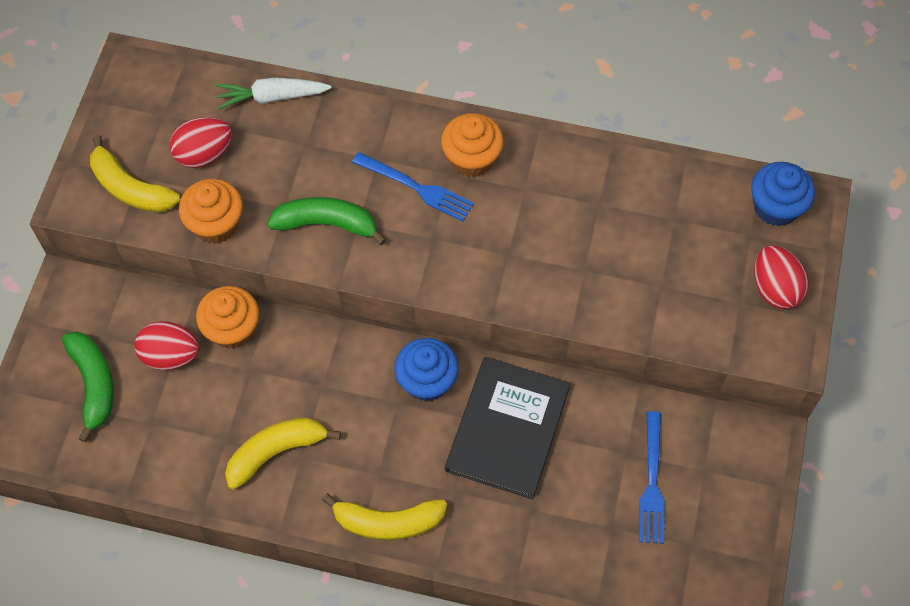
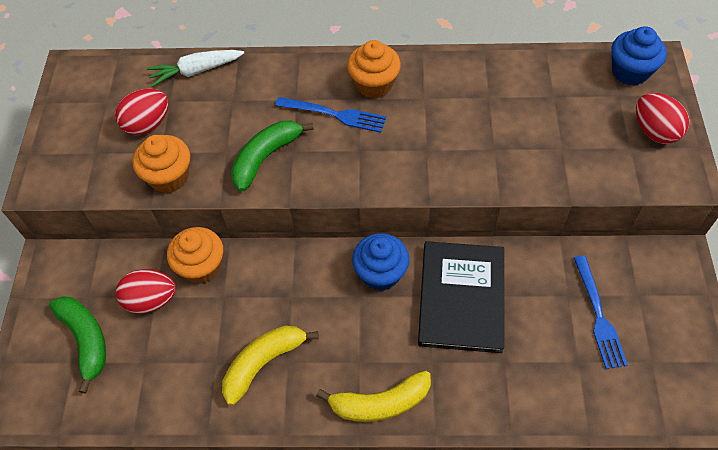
camera: 10 degrees left, 5 degrees down
(130, 188) = (88, 163): yellow banana -> none
(327, 224) = (266, 157): green banana -> green banana turned 45 degrees counterclockwise

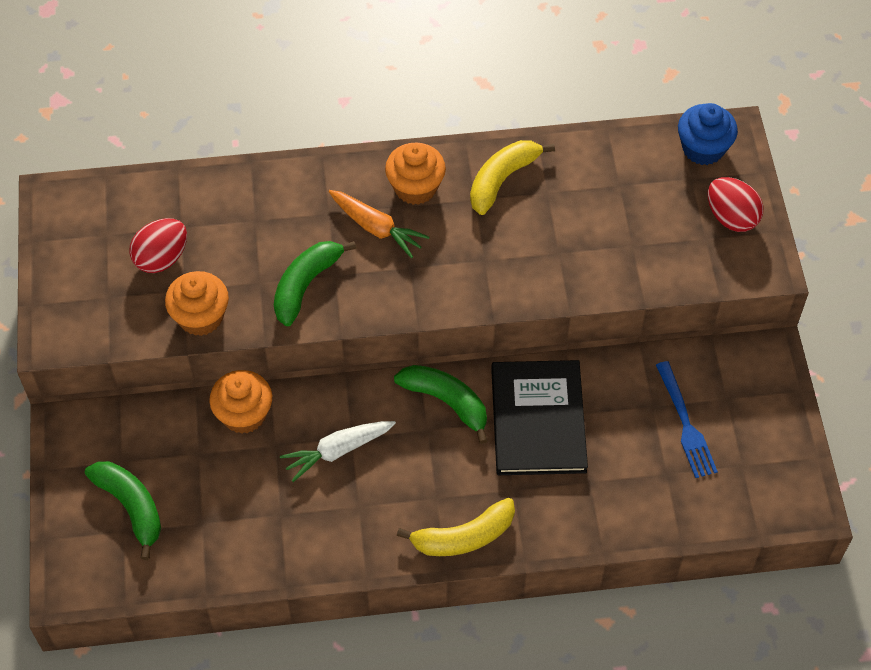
camera: 10 degrees left, 0 degrees up
(151, 300) = (195, 457): red egg -> none
(196, 71) = (204, 188): white carrot -> white carrot (338, 451)
(264, 363) = (333, 510): yellow banana -> yellow banana (502, 180)
(335, 114) = (376, 228): blue fork -> orange carrot
(380, 273) = (446, 402): blue cupcake -> green banana

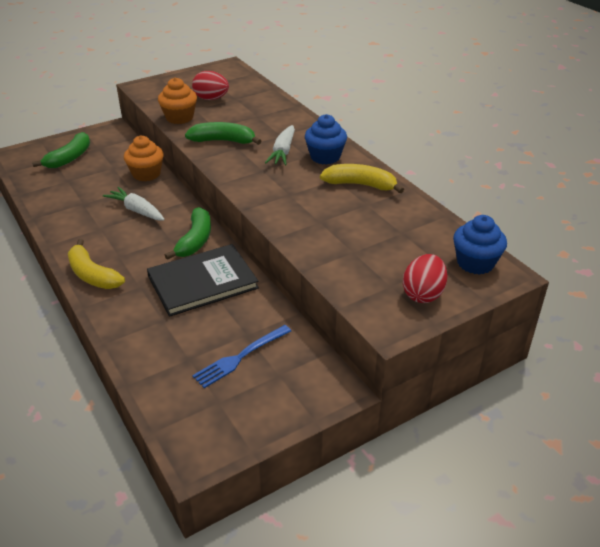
camera: 65 degrees right, 20 degrees down
(376, 228) = (283, 152): orange carrot -> white carrot
(415, 187) = (325, 157): orange cupcake -> blue cupcake

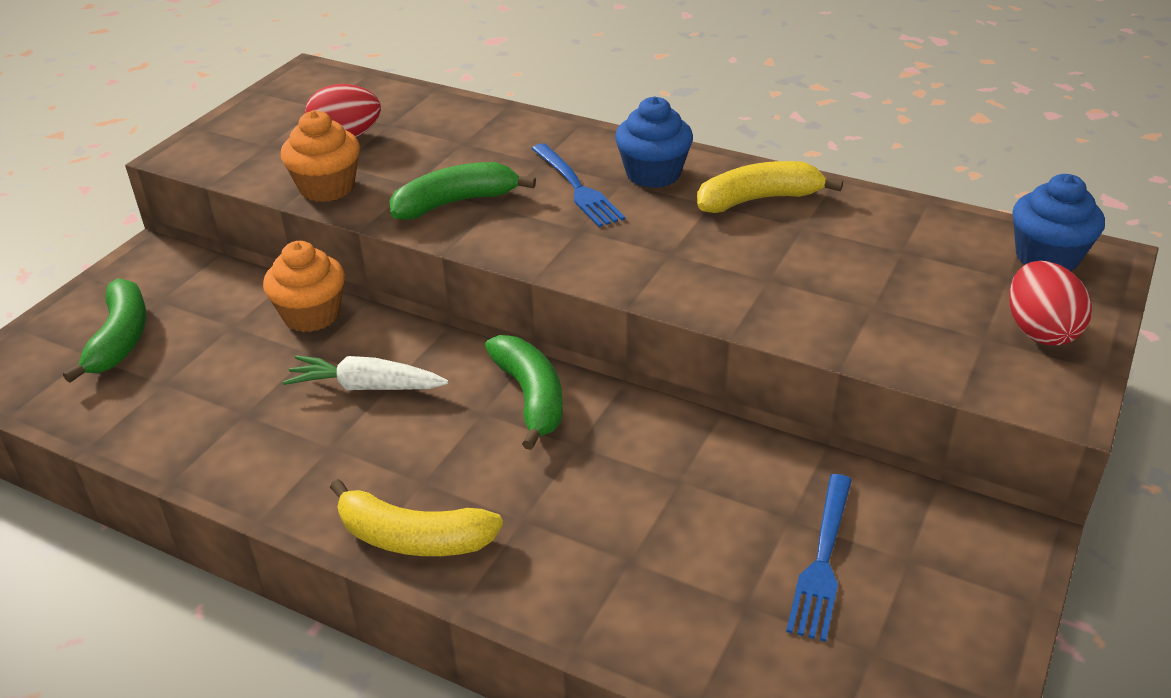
camera: 30 degrees left, 0 degrees up
(202, 282) = (623, 463): black book -> none
(283, 152) = (577, 188): white carrot -> blue fork

